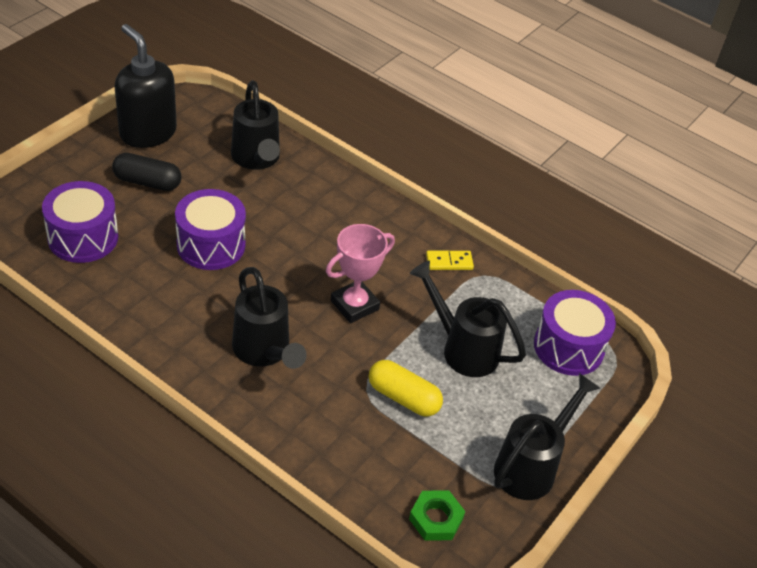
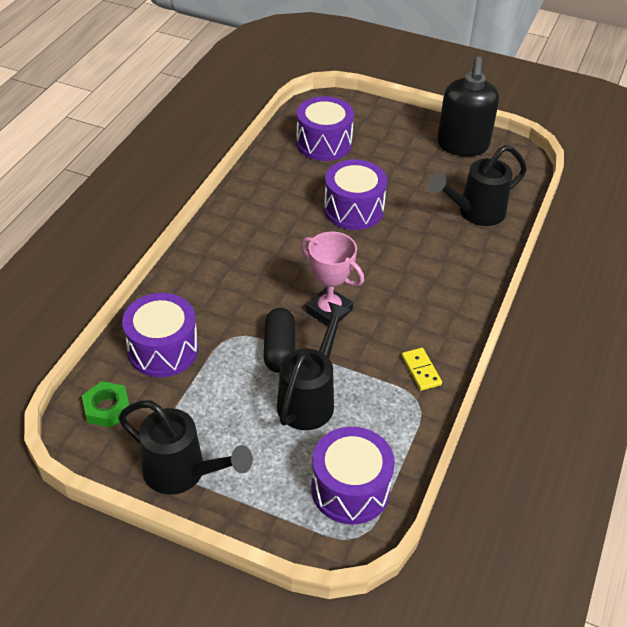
camera: 80 degrees right, 0 degrees up
(147, 133) = (462, 145): black soap dispenser -> black soap dispenser turned 150 degrees clockwise
(147, 182) = (404, 159): black capsule -> black capsule (279, 349)
(264, 351) = (250, 265): black watering can -> none
(367, 454) = (163, 350): none -> purple drum
(403, 397) = (233, 363): yellow capsule -> none

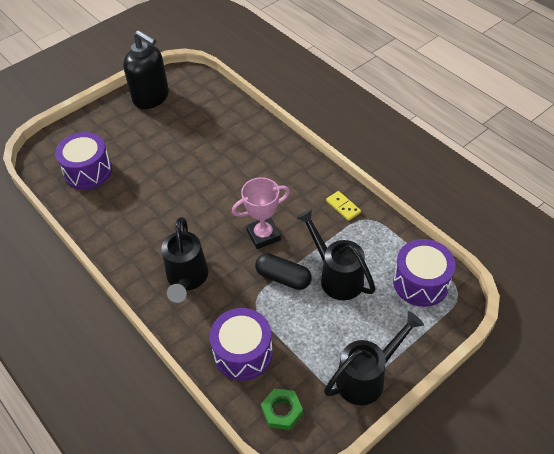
camera: 60 degrees left, 5 degrees up
(353, 209) = (173, 182): purple drum -> none
(421, 370) = (343, 207): yellow domino -> yellow domino turned 45 degrees clockwise
(475, 213) = (221, 120): black watering can -> black watering can (187, 279)

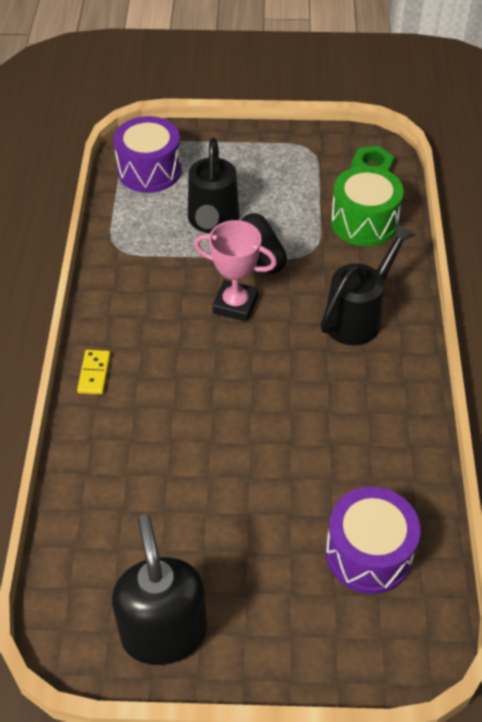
camera: 140 degrees left, 0 degrees up
(243, 353) = (364, 222): purple drum -> green drum
(343, 207) = (122, 275): yellow domino -> yellow domino (94, 373)
(366, 377) = (281, 145): black watering can -> none

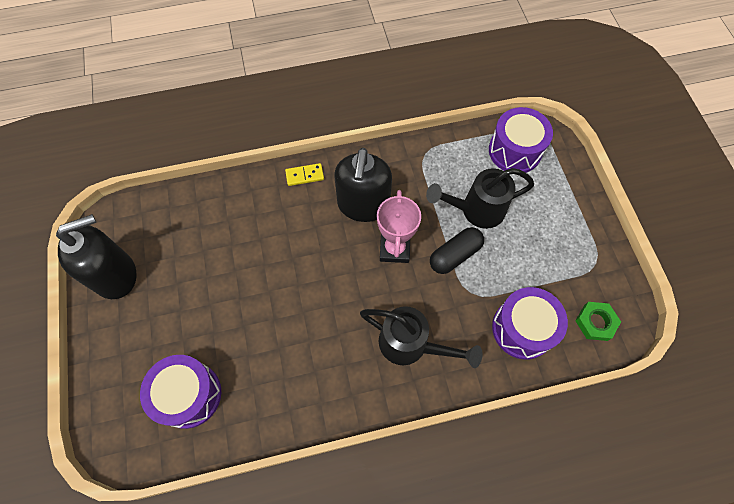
camera: 75 degrees right, 15 degrees up
(164, 321) = (363, 205): none -> black soap dispenser
(364, 222) = (522, 329): green drum -> purple drum

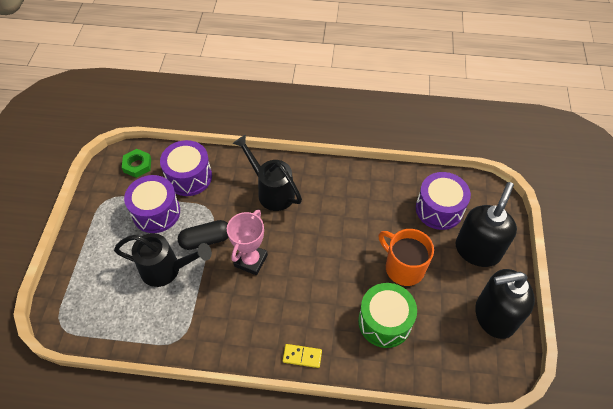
camera: 160 degrees left, 10 degrees down
(223, 298) = (403, 267): none -> orange mug
(232, 232) = (384, 322): none -> green drum
(363, 205) = (260, 307): black soap dispenser -> black soap dispenser (477, 250)
(515, 151) = (96, 312): purple drum -> purple drum (156, 212)

